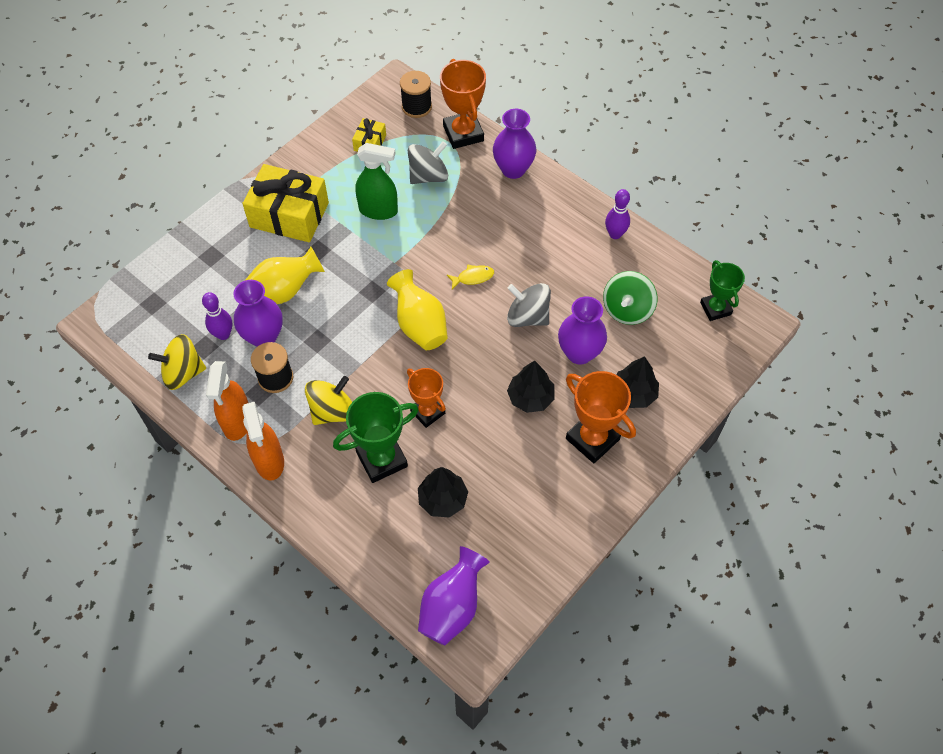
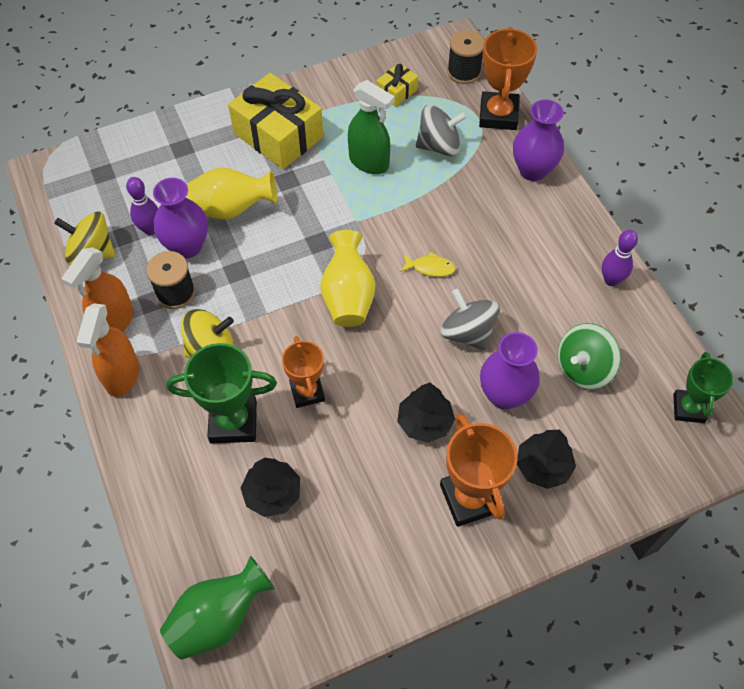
camera: 25 degrees right, 0 degrees up
(452, 607) = (219, 618): purple vase -> green vase

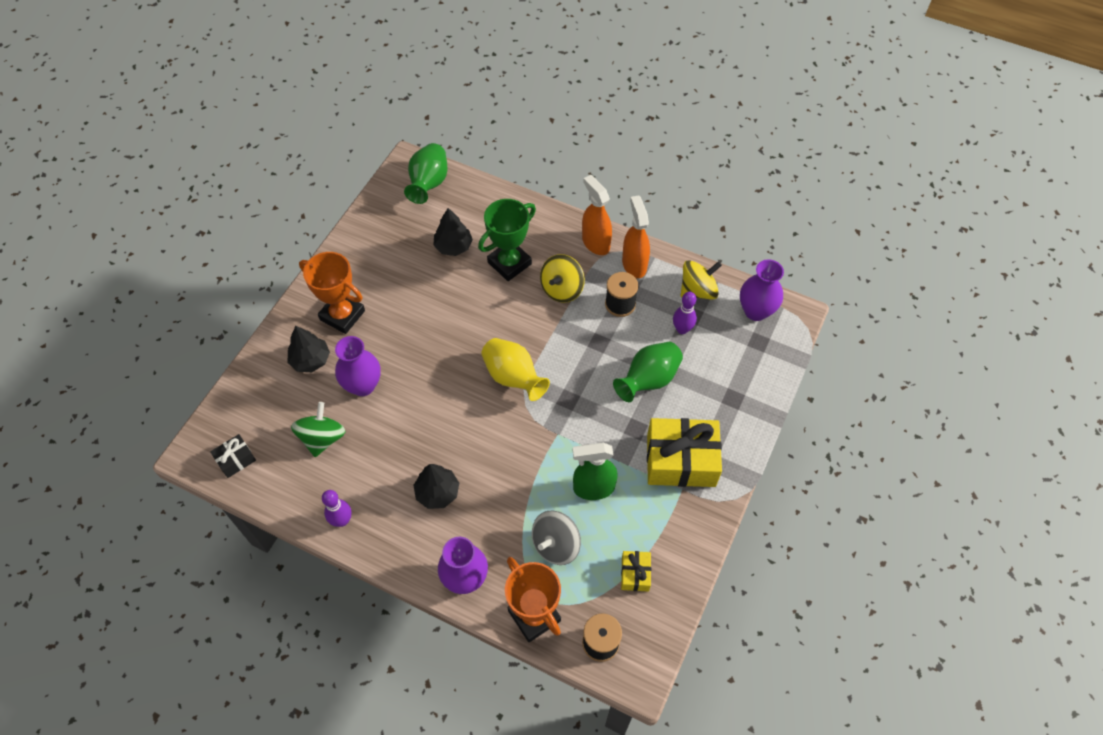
camera: 140 degrees right, 0 degrees up
(187, 246) = (646, 335): purple vase -> purple vase (756, 311)
(231, 209) = (648, 380): yellow vase -> green vase
(307, 392) = (484, 305): orange trophy -> none
(425, 422) = (400, 336): black tree -> black tree (437, 492)
(430, 268) = (477, 436): yellow fish -> none
(467, 333) = (416, 408): grey spinning top -> none
(688, 408) = (236, 459): green trophy -> black gift

